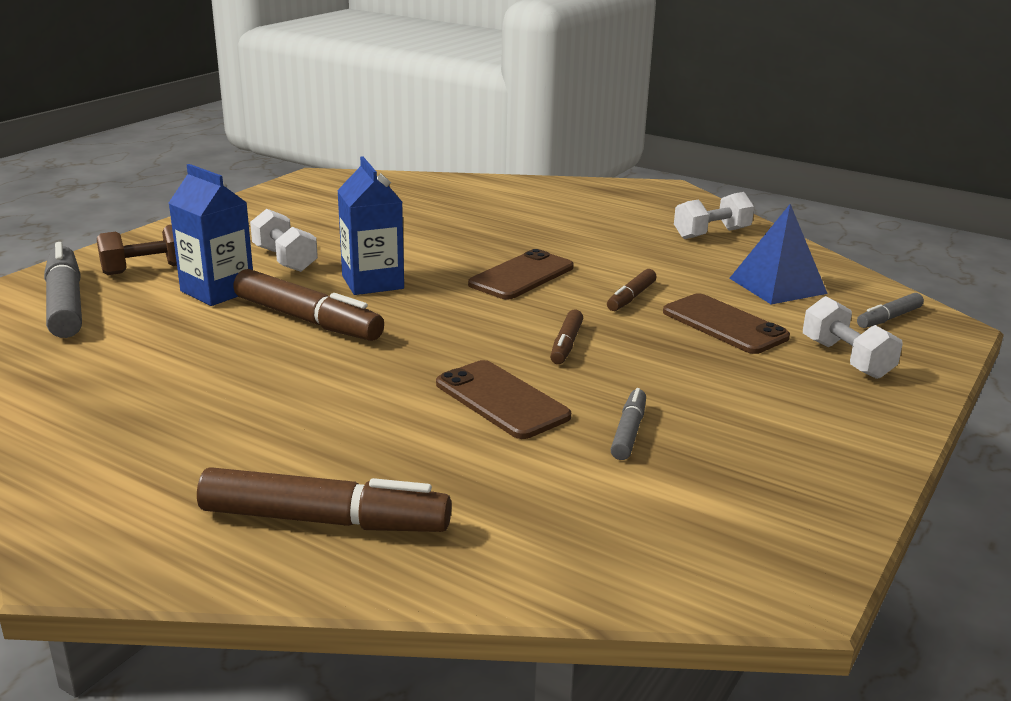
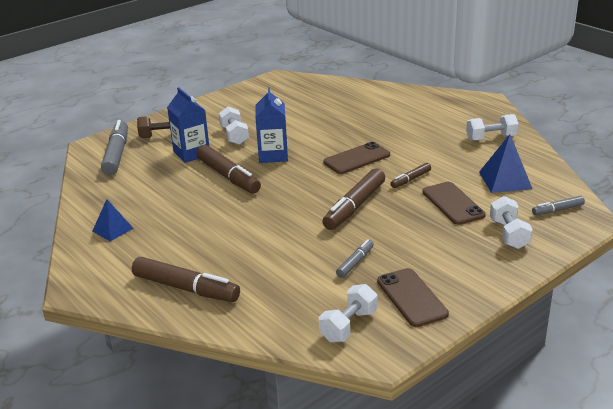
camera: 20 degrees right, 5 degrees up
(111, 431) = (112, 229): none -> blue pyramid
(501, 400) = (301, 236): brown phone -> brown phone (411, 297)
(566, 344) = (355, 206): brown marker -> brown marker, size x1.90
(693, 543) = (348, 325): none -> white dumbbell

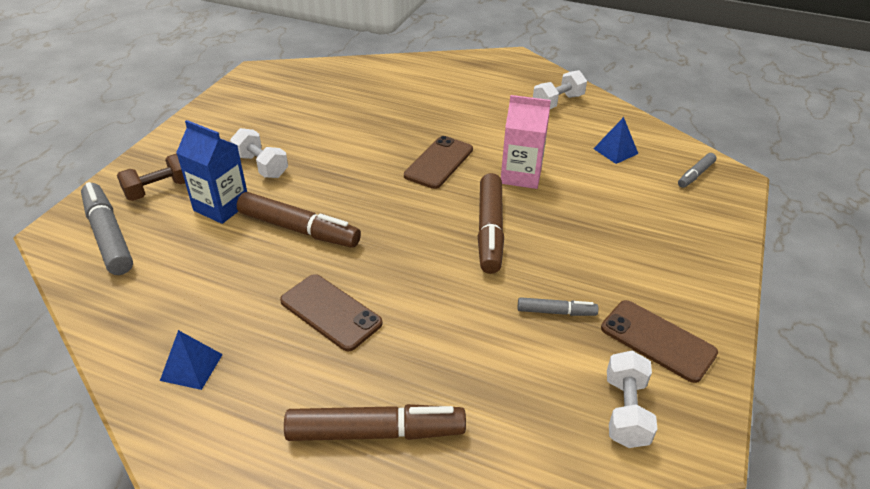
camera: 30 degrees left, 10 degrees up
(273, 155) = (334, 182): blue carton -> none
(355, 263) = (556, 312): grey marker -> grey marker turned 90 degrees clockwise
(410, 179) = (521, 175): brown marker -> pink carton
(453, 203) = (590, 195): brown phone -> brown phone (330, 312)
(505, 180) = (615, 151): blue pyramid -> blue pyramid, size x0.66
(509, 234) = (678, 219): white dumbbell -> none

